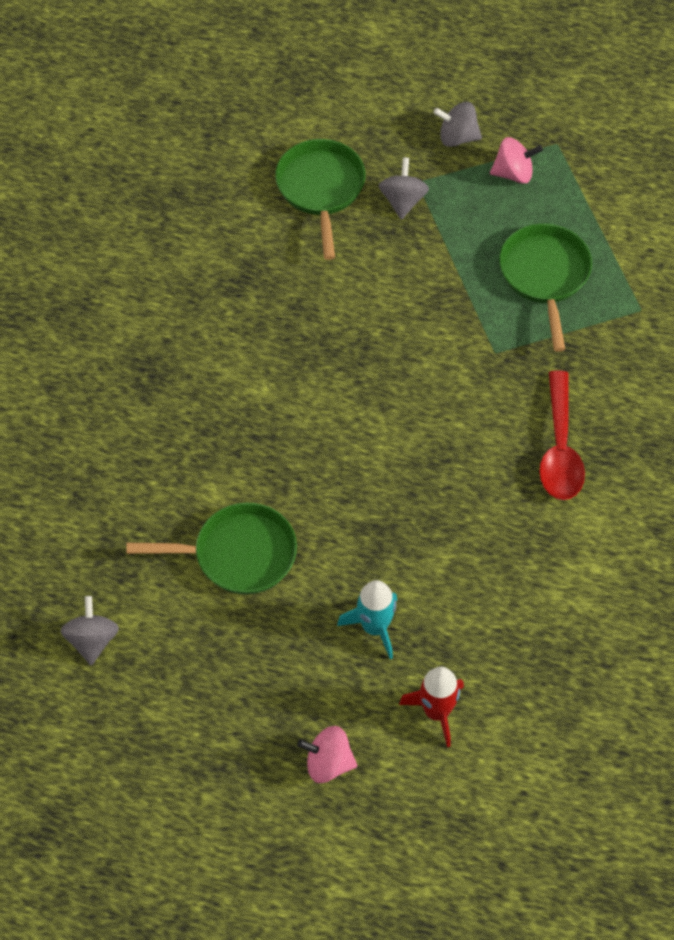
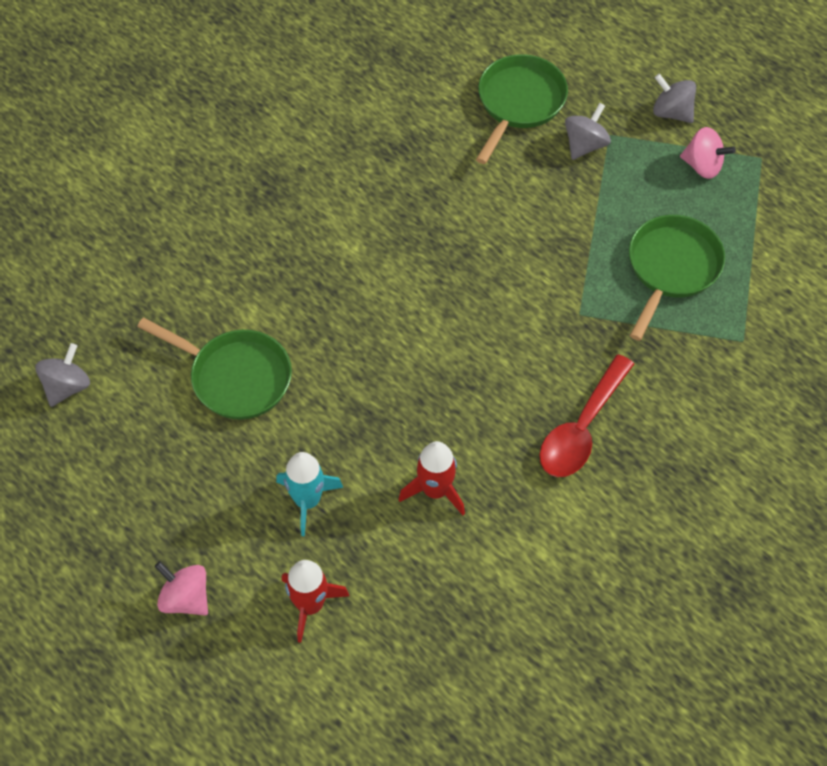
camera: 30 degrees right, 0 degrees up
(475, 562) = (435, 490): none -> red rocket

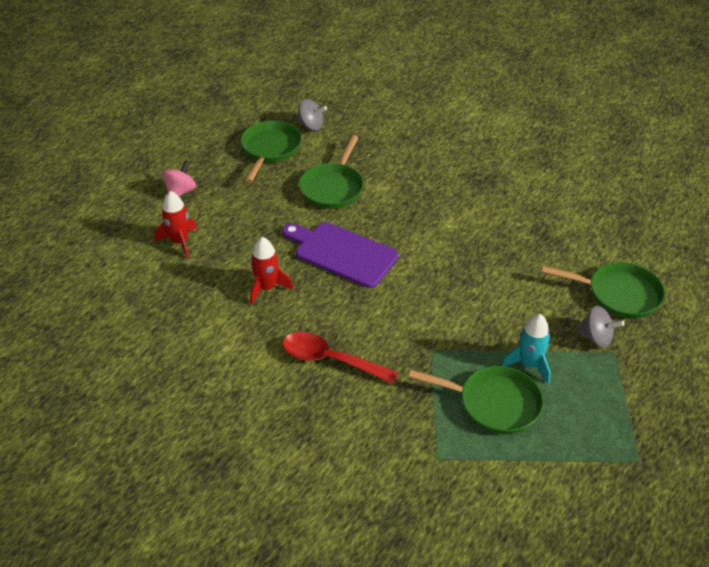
camera: 80 degrees right, 15 degrees down
(113, 454) = (270, 149): none -> green pan
(307, 501) = (251, 230): turquoise rocket -> turquoise rocket (529, 365)
(384, 386) = (342, 253): none -> purple cutting board
(671, 112) = (659, 392): grey spinning top -> none
(703, 166) = (610, 418): pink spinning top -> none

